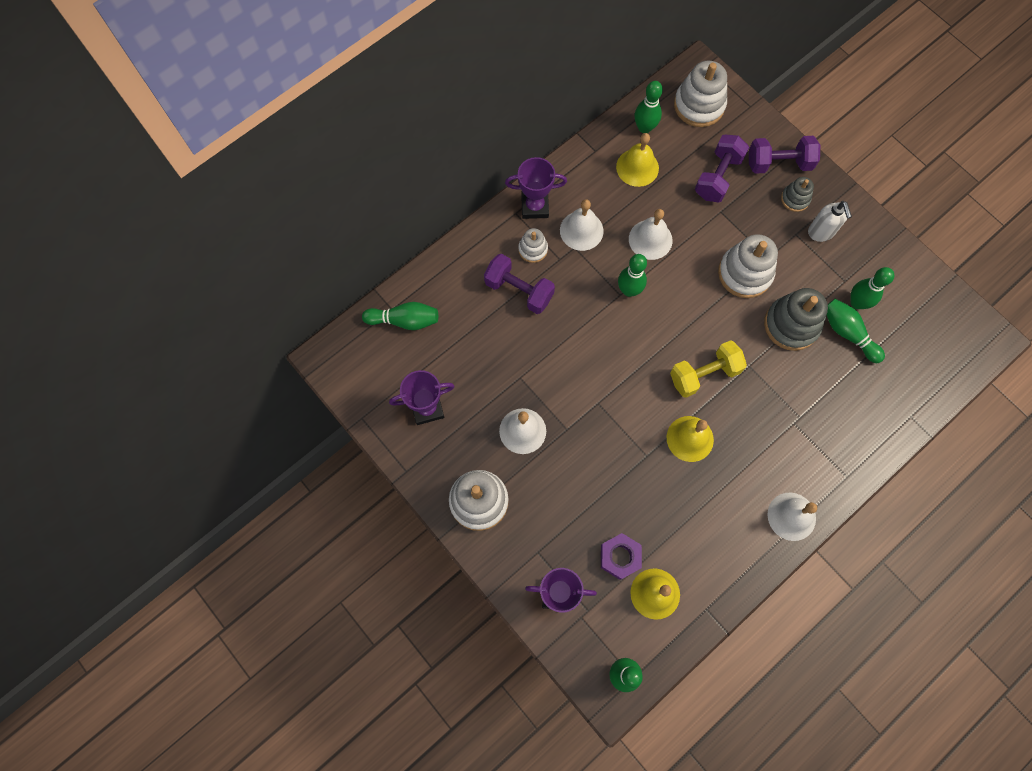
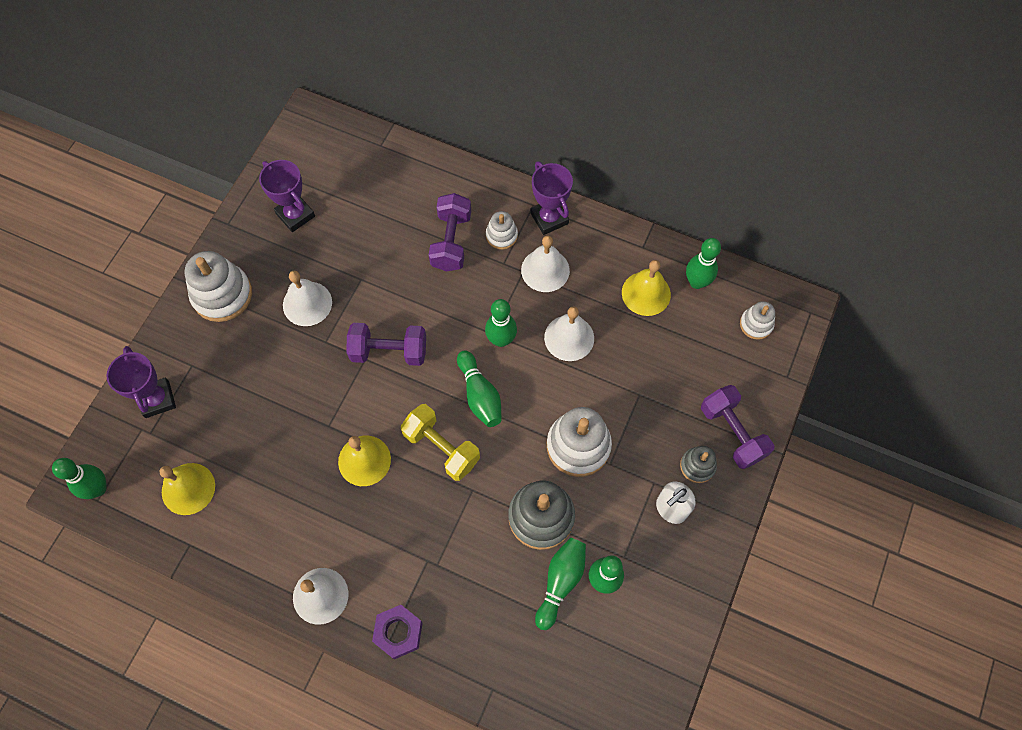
camera: 65 degrees right, 5 degrees down
(404, 320) = (374, 160): green bowling pin -> green bowling pin (480, 395)
(620, 557) = (213, 441): purple nut -> purple nut (398, 632)
(699, 105) = (756, 324): white stacking toy -> white stacking toy, size x0.55
(718, 177) = (679, 376): purple dumbbell -> purple dumbbell (389, 351)

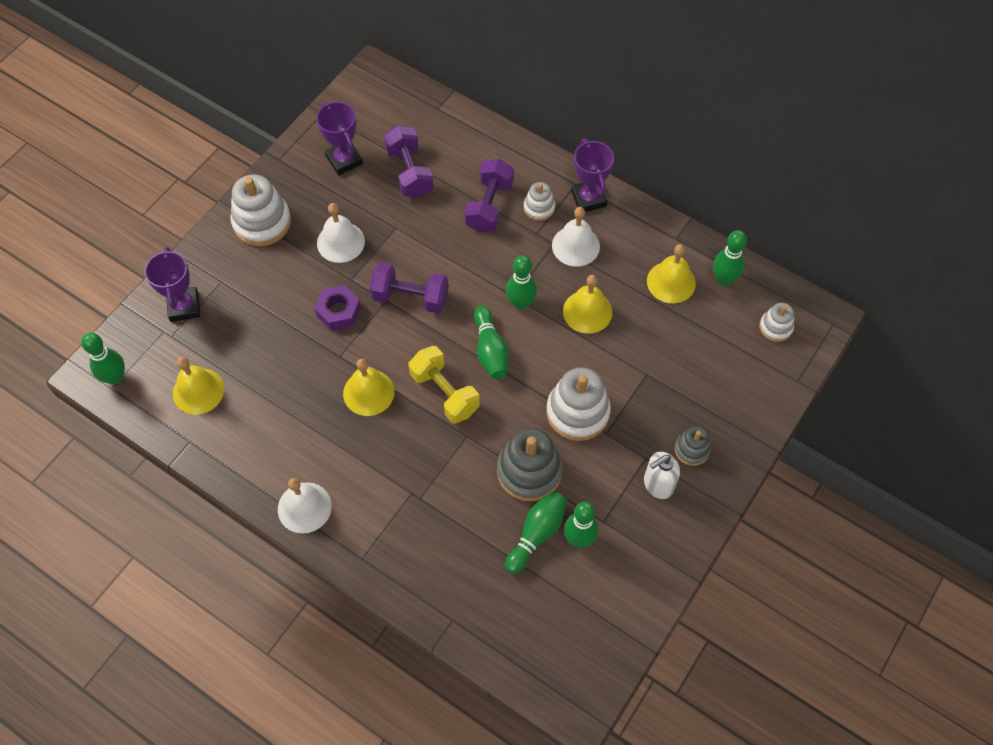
camera: 10 degrees right, 5 degrees down
(398, 632) = (372, 553): purple nut -> purple nut (338, 311)
(569, 338) = (587, 311): white bell -> yellow bell
(732, 432) = (732, 424): purple dumbbell -> purple dumbbell (409, 172)

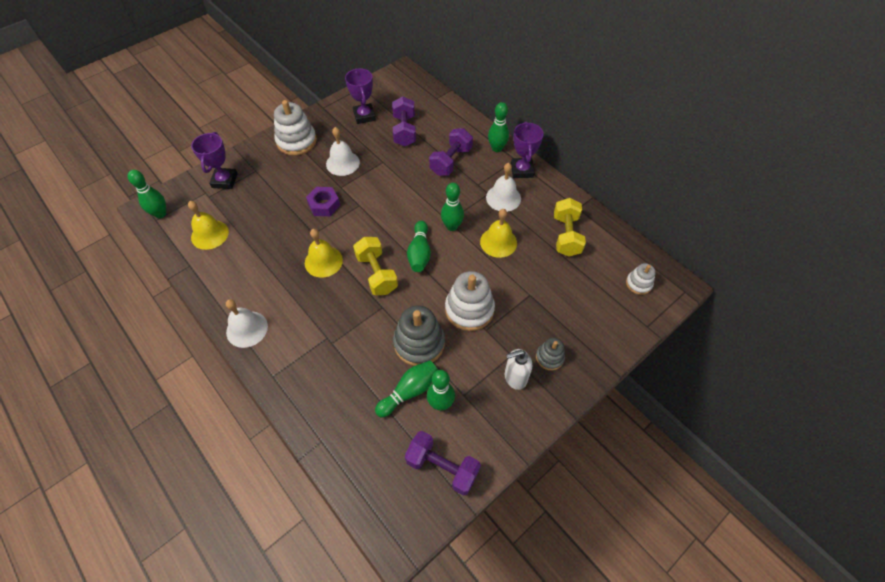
camera: 15 degrees right, 5 degrees down
(410, 297) = (376, 206): purple dumbbell -> purple dumbbell (442, 467)
(539, 208) = (485, 169): white stacking toy -> none
(671, 282) = (566, 235): yellow bell -> yellow dumbbell
(723, 279) = (606, 242): green bowling pin -> green bowling pin (497, 148)

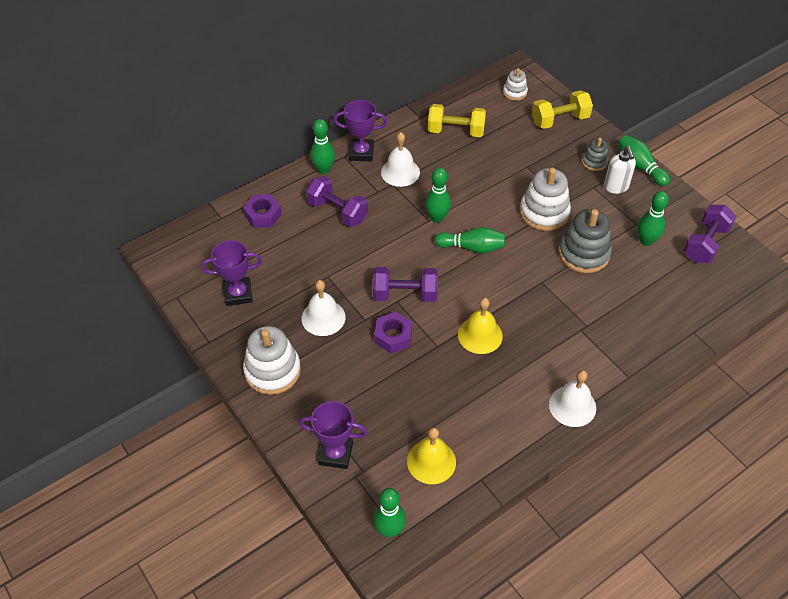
camera: 85 degrees left, 5 degrees down
(377, 274) = (499, 285): yellow dumbbell -> yellow dumbbell (560, 120)
(404, 131) = (276, 252): purple dumbbell -> purple dumbbell (405, 294)
(409, 391) = (636, 263): green bowling pin -> green bowling pin (640, 167)
(441, 119) = (263, 215): none -> purple nut
(498, 242) = (461, 182): yellow bell -> none

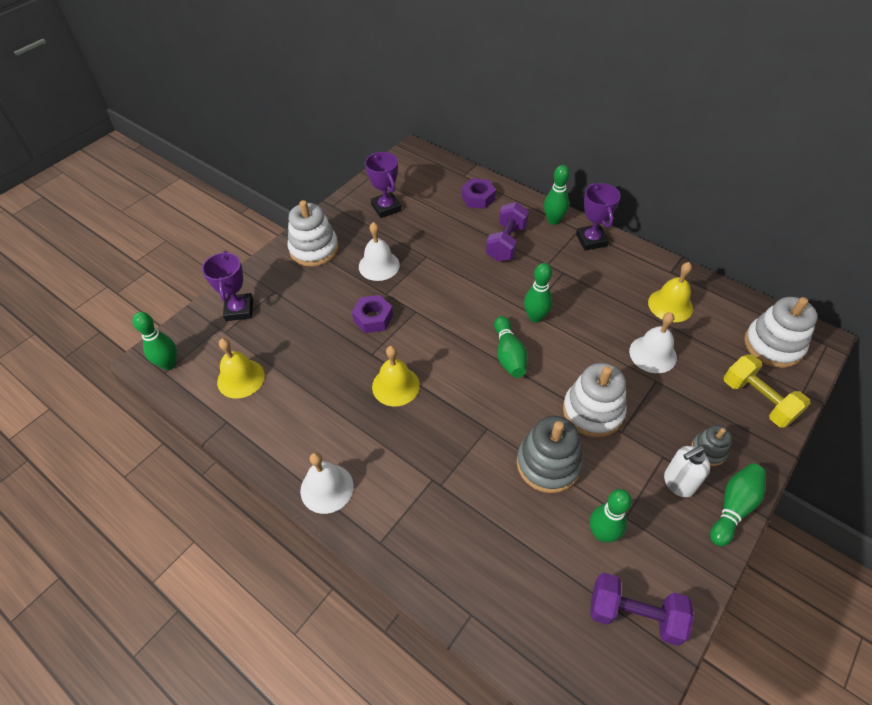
camera: 75 degrees right, 0 degrees up
(400, 172) = (582, 274): white bell -> white bell (652, 354)
(405, 294) = (426, 315): purple dumbbell -> none
(456, 131) = (670, 305): yellow dumbbell -> yellow bell
(514, 92) = (773, 345): white stacking toy -> white stacking toy, size x1.83

